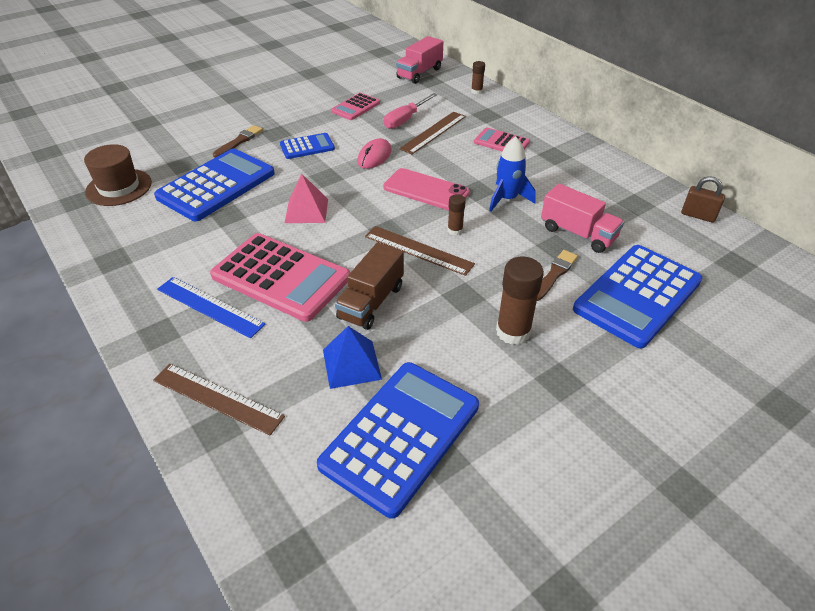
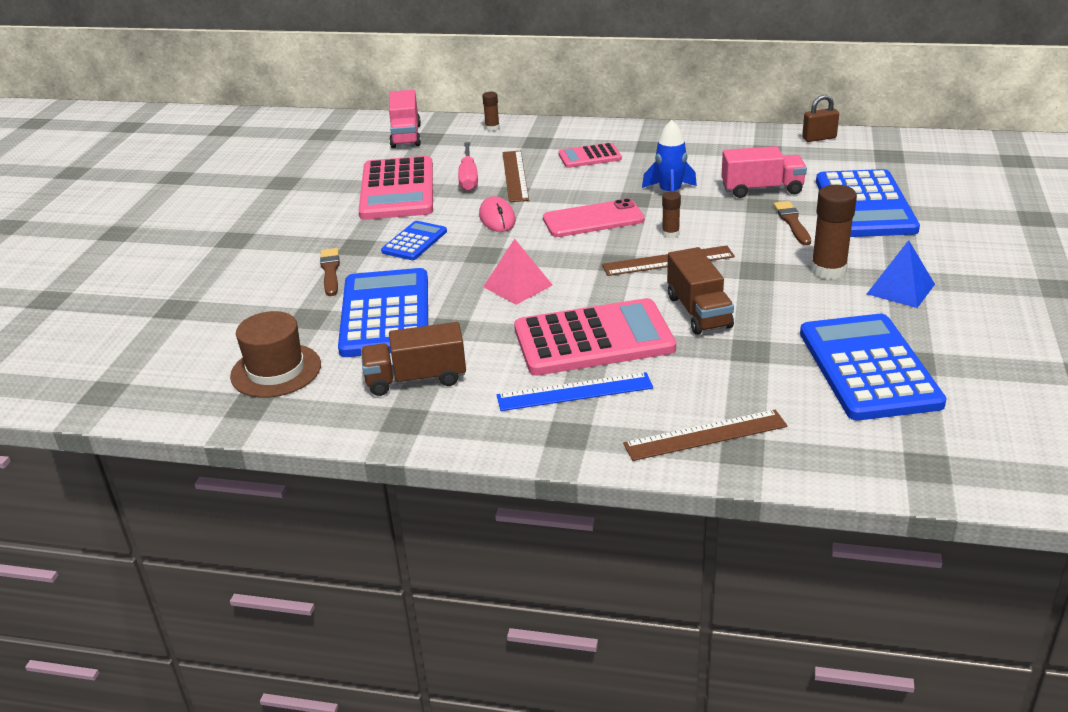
camera: 40 degrees left, 10 degrees down
(159, 237) = (416, 379): none -> brown truck
(351, 364) = (759, 354): blue pyramid -> blue pyramid (900, 289)
(355, 107) = (397, 190): pink calculator -> pink calculator, size x1.95

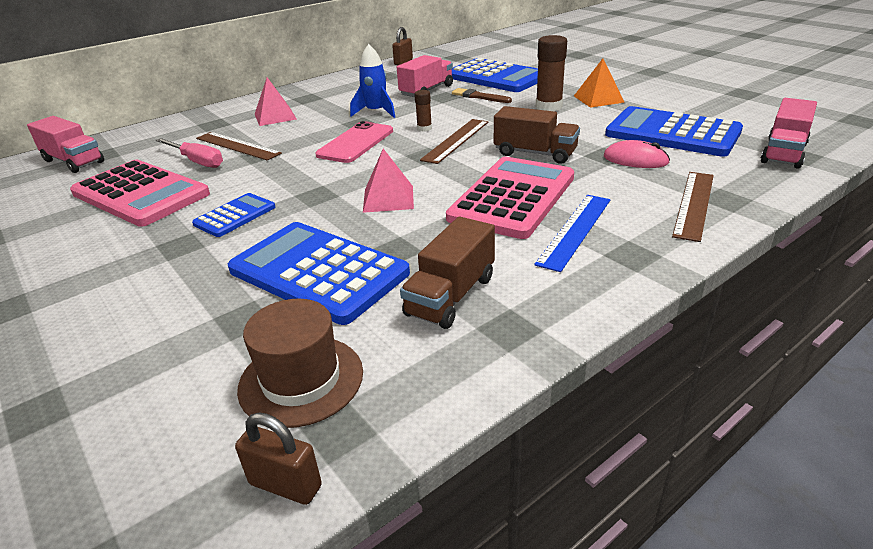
camera: 50 degrees left, 0 degrees up
(197, 411) = (285, 485): none -> brown padlock
(330, 271) = (190, 274): brown brush -> none
(414, 241) = (235, 216): blue calculator -> blue calculator turned 60 degrees clockwise
(492, 128) = (154, 130): brown glue stick -> none
(497, 218) = (278, 172): pink mouse -> pink mouse (635, 160)
(589, 156) = (275, 116): pink calculator -> pink pyramid
(900, 289) = (598, 99): blue pyramid -> orange pyramid
(918, 454) = (783, 153): none -> pink truck

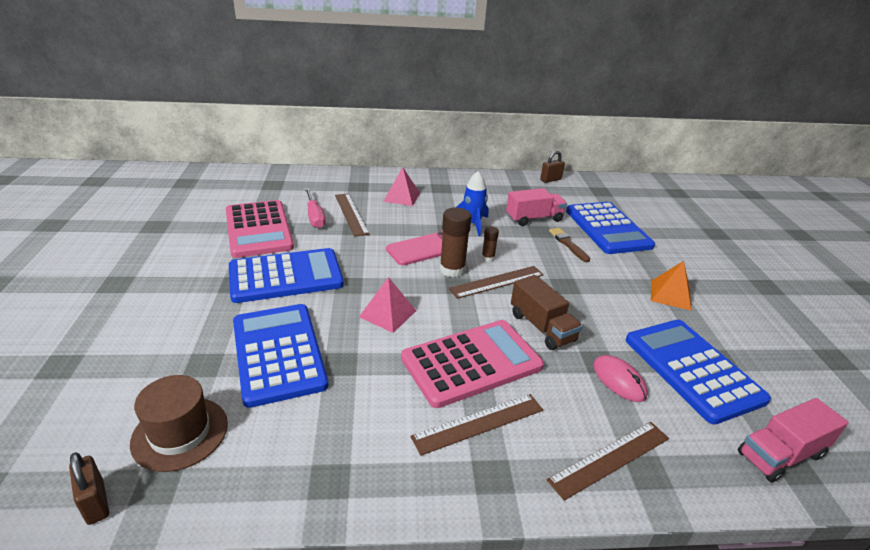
camera: 30 degrees right, 0 degrees up
(73, 161) = (254, 183): pink truck -> none
(235, 216) = (286, 276): blue calculator -> blue calculator, size x1.95
(451, 296) = (327, 426): brown truck -> none
(548, 106) = (614, 282): brown glue stick -> brown glue stick (452, 270)
(575, 230) = (479, 423): blue ruler -> brown ruler

